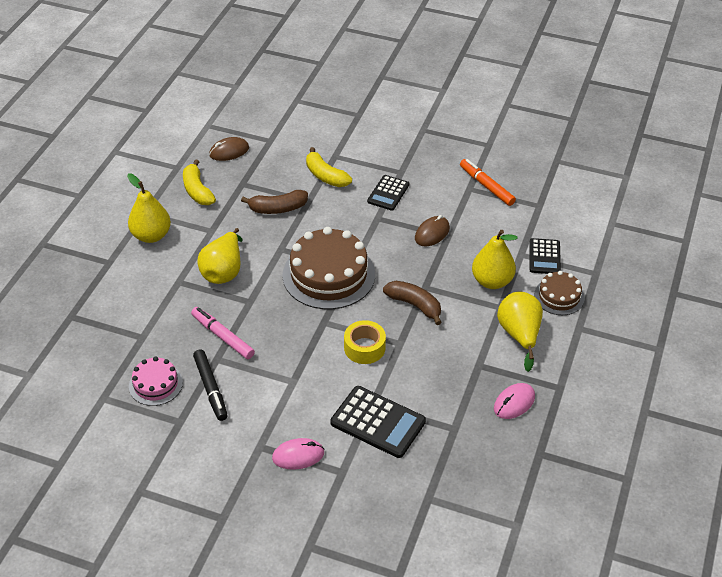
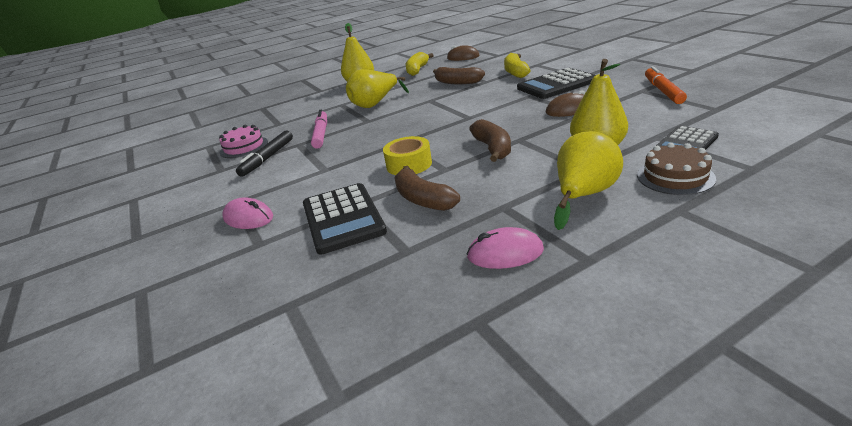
camera: 45 degrees right, 15 degrees down
(329, 275) = (444, 118): brown cake -> none
(388, 193) = (556, 85): black calculator -> black calculator, size x1.58
(417, 380) = (423, 199): none -> brown banana

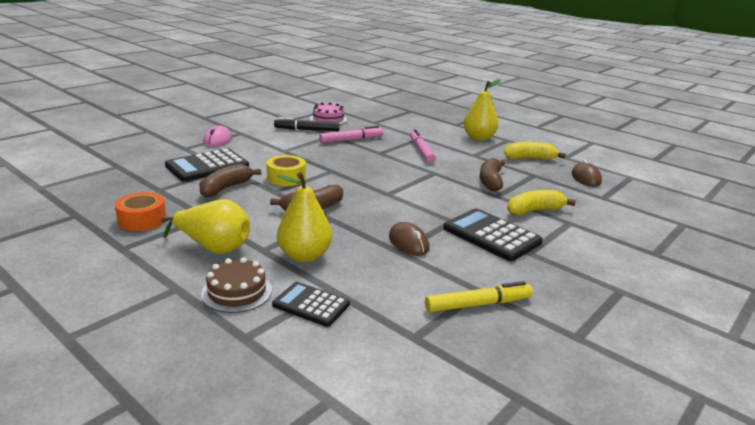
camera: 65 degrees right, 5 degrees down
(375, 104) = (421, 151): yellow pear -> pink marker
(505, 253) = (142, 220): pink mouse -> orange tape
(663, 91) = (478, 304): orange marker -> yellow marker

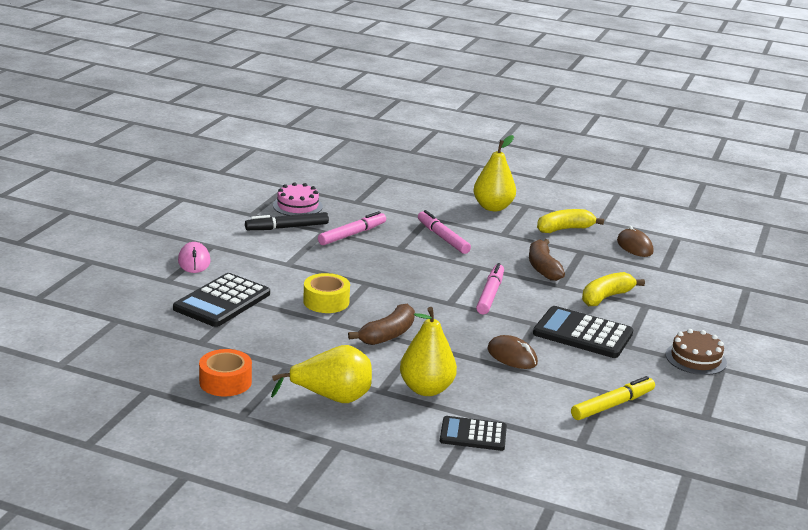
camera: 20 degrees left, 0 degrees up
(226, 188) = (273, 327): brown banana -> none
(237, 292) = (397, 436): brown cake -> brown cake (695, 358)
(428, 193) = (490, 294): none -> pink marker

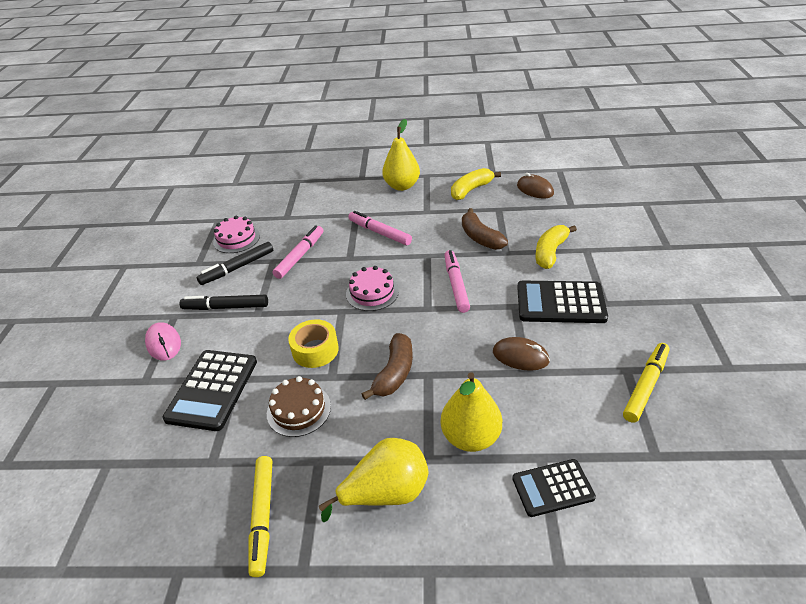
camera: 15 degrees left, 15 degrees up
(225, 382) = (262, 517): orange tape -> yellow marker
(261, 252) = (226, 307): none -> black marker
(404, 278) = (372, 293): none -> pink cake
(695, 358) = (668, 297): brown cake -> brown cake (299, 410)

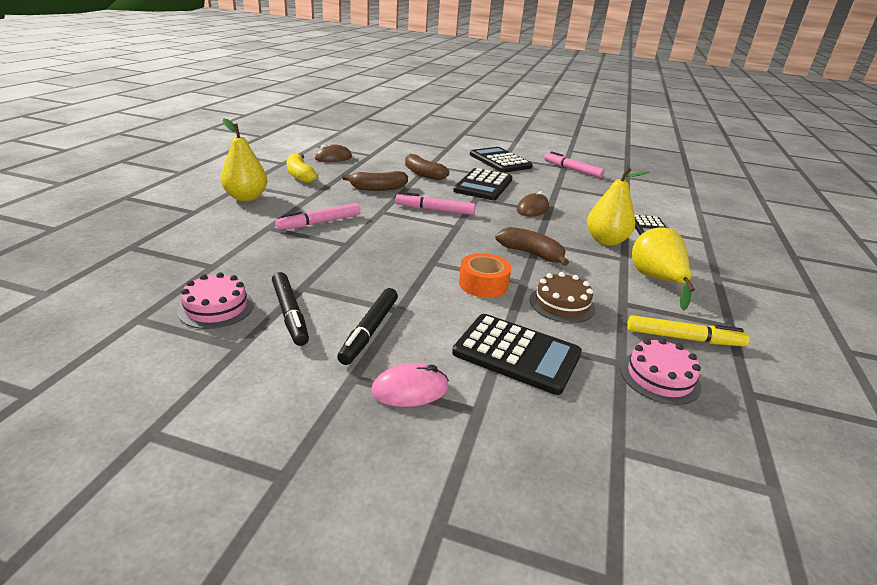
camera: 80 degrees left, 10 degrees down
(300, 256) = (312, 269): pink marker -> pink marker (572, 169)
(315, 350) = (483, 284): yellow tape -> orange tape
(372, 293) = (416, 243): pink cake -> pink cake (659, 377)
(550, 252) = (423, 174): yellow banana -> brown banana
(646, 386) = (572, 186): yellow marker -> none
(671, 299) = (500, 161): none -> black calculator

